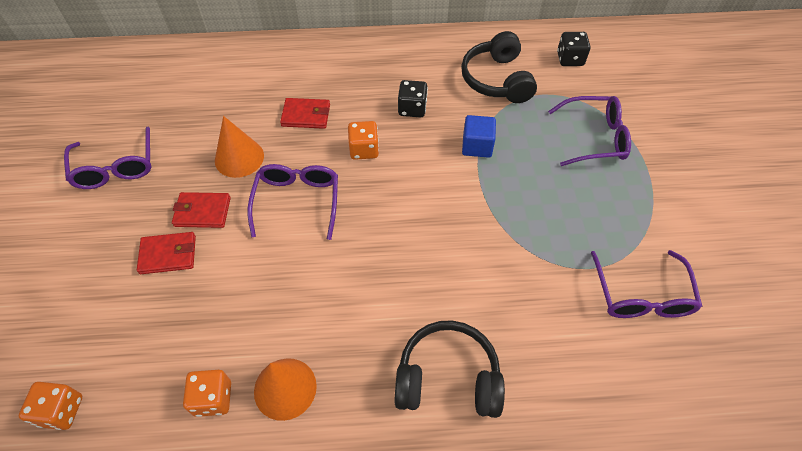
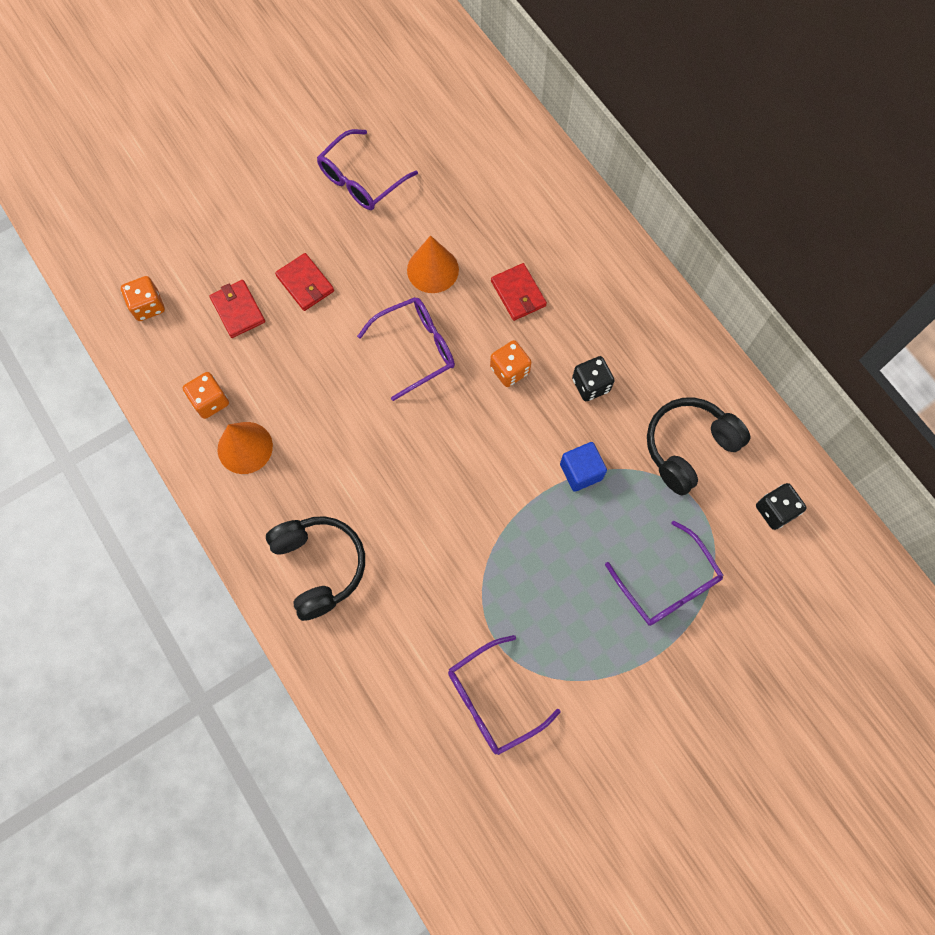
camera: 60 degrees right, 15 degrees up
(202, 212) = (359, 280): red wallet -> red wallet (238, 310)

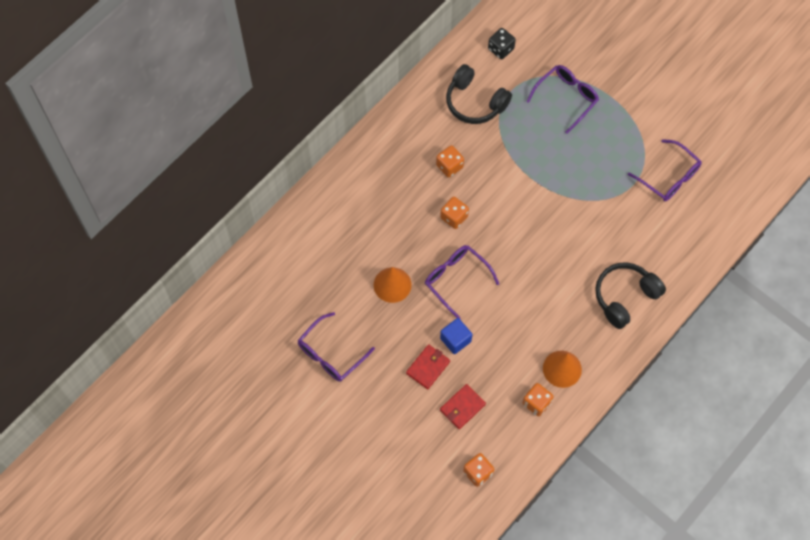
camera: 105 degrees left, 5 degrees down
(361, 179) = (331, 353): purple glasses -> purple glasses turned 105 degrees clockwise
(518, 293) = (395, 225): red wallet -> none
(581, 472) = (511, 159): blue cube -> blue cube (455, 340)
(591, 385) = (449, 166): black dice -> orange dice

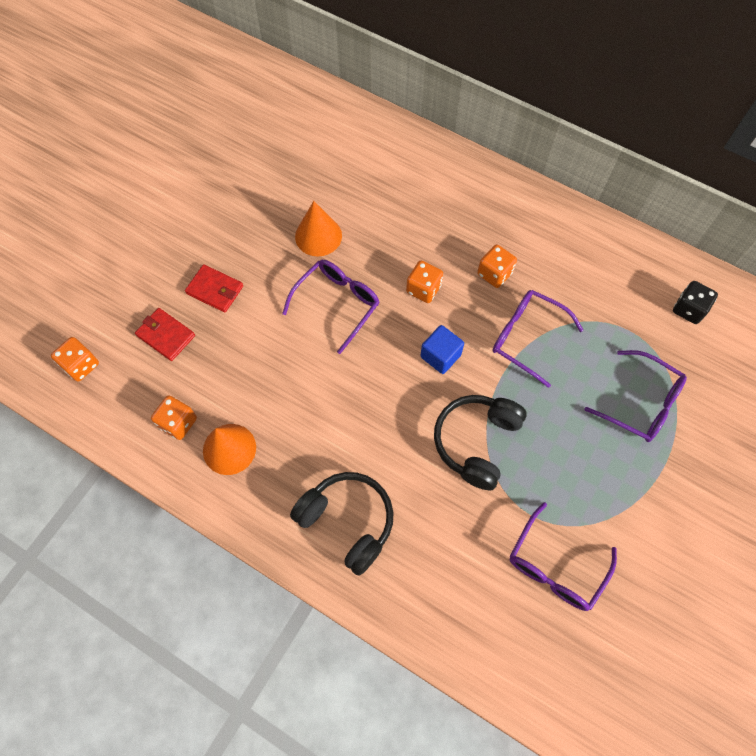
camera: 80 degrees right, 0 degrees up
(331, 353) = (222, 189): purple glasses -> purple glasses (527, 338)
(455, 340) = (255, 315): blue cube -> blue cube (440, 356)
(475, 102) = (596, 289): black headphones -> black headphones (476, 442)

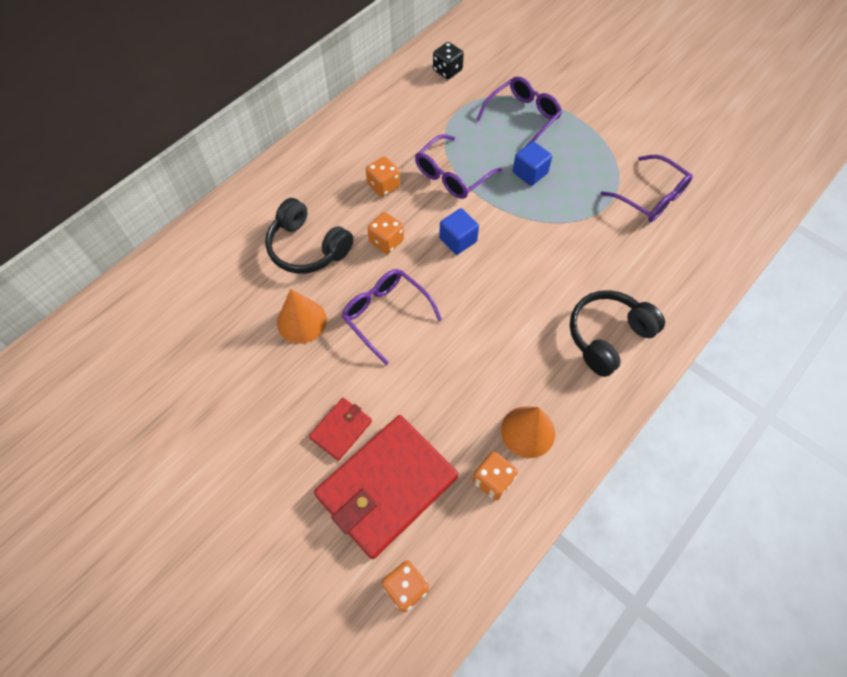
camera: 80 degrees left, 5 degrees down
(166, 335) = (386, 487): red wallet -> red wallet, size x2.14
(476, 442) = (543, 228): black headphones -> black headphones (307, 248)
(554, 420) = (530, 173): none -> blue cube

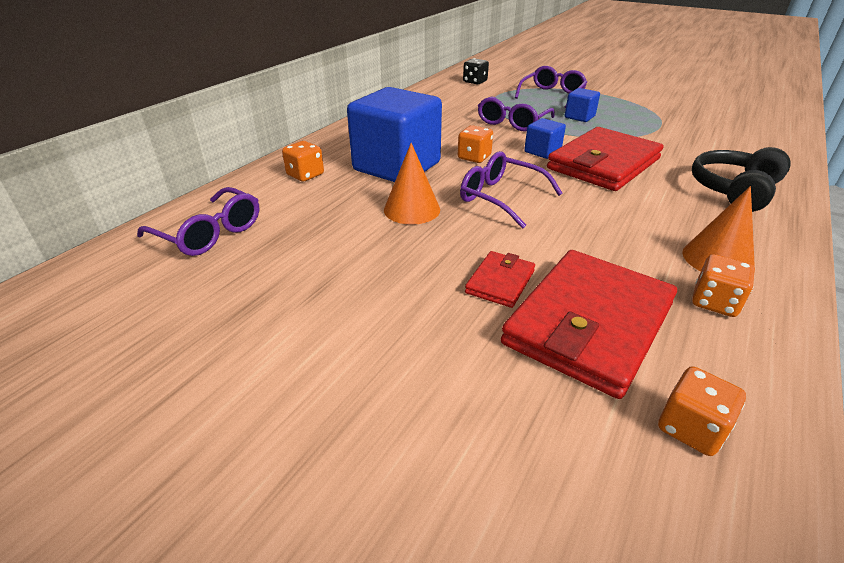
camera: 10 degrees left, 25 degrees down
(307, 248) = (397, 167): black headphones -> blue cube
(383, 185) = (453, 131): orange dice -> orange dice (305, 175)
(507, 272) = (603, 164): none -> red wallet
(650, 197) = (692, 120): purple glasses -> purple glasses (209, 233)

